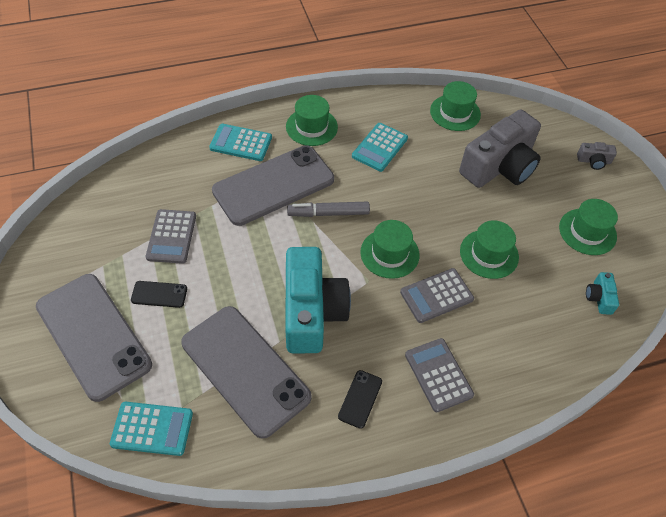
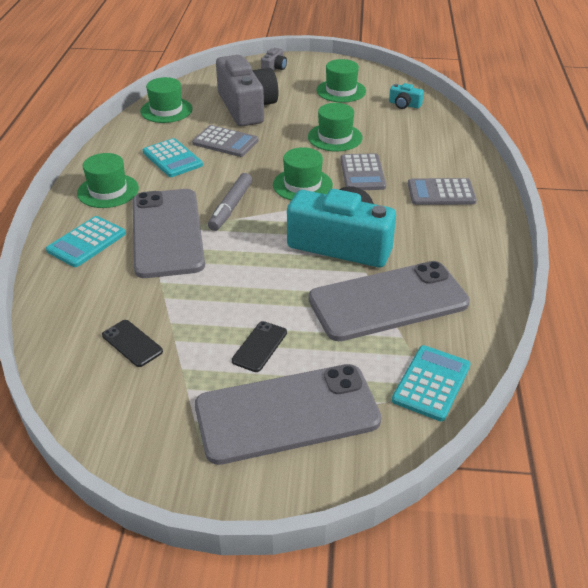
camera: 65 degrees left, 15 degrees down
(171, 236) = (183, 321): grey calculator -> grey calculator (225, 142)
(360, 399) = (448, 239): black phone -> black phone (132, 343)

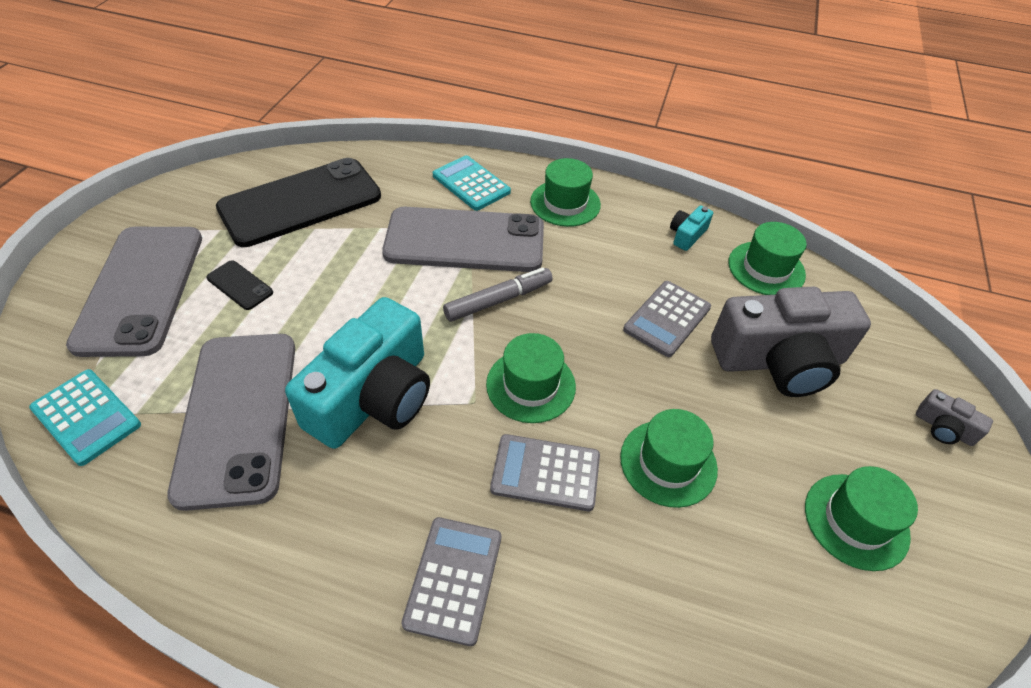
camera: 100 degrees right, 10 degrees up
(132, 343) = (301, 203): black phone -> black phone, size x2.46
(172, 158) = (628, 261): turquoise calculator -> none
(231, 207) = (498, 300): grey marker -> grey marker turned 120 degrees clockwise
(404, 104) = (801, 632): turquoise camera -> turquoise camera (687, 235)

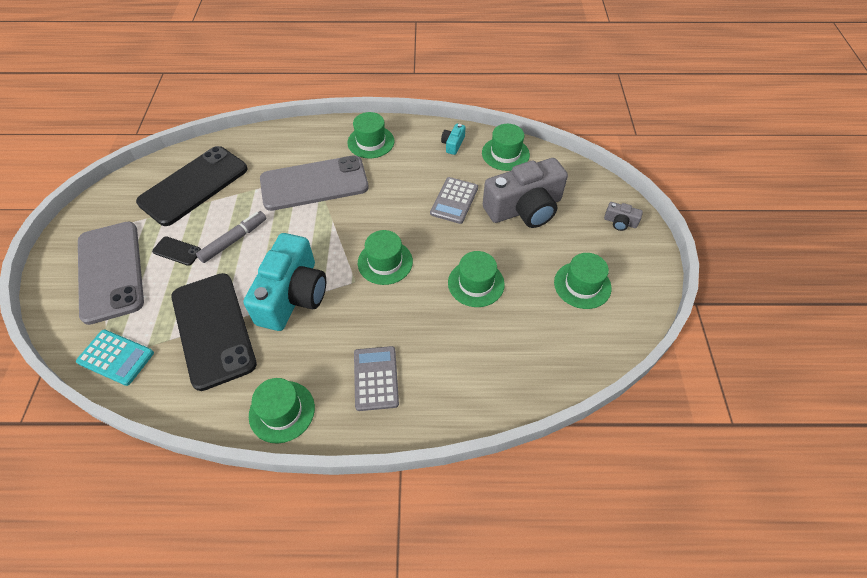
camera: 15 degrees left, 5 degrees up
(238, 416) = (213, 329): grey phone -> black phone
(283, 588) = (282, 411): none -> green hat
(471, 184) = (305, 144): turquoise calculator -> none
(498, 300) = (348, 216): grey marker -> grey marker (234, 240)
(545, 473) = (409, 308): grey calculator -> none

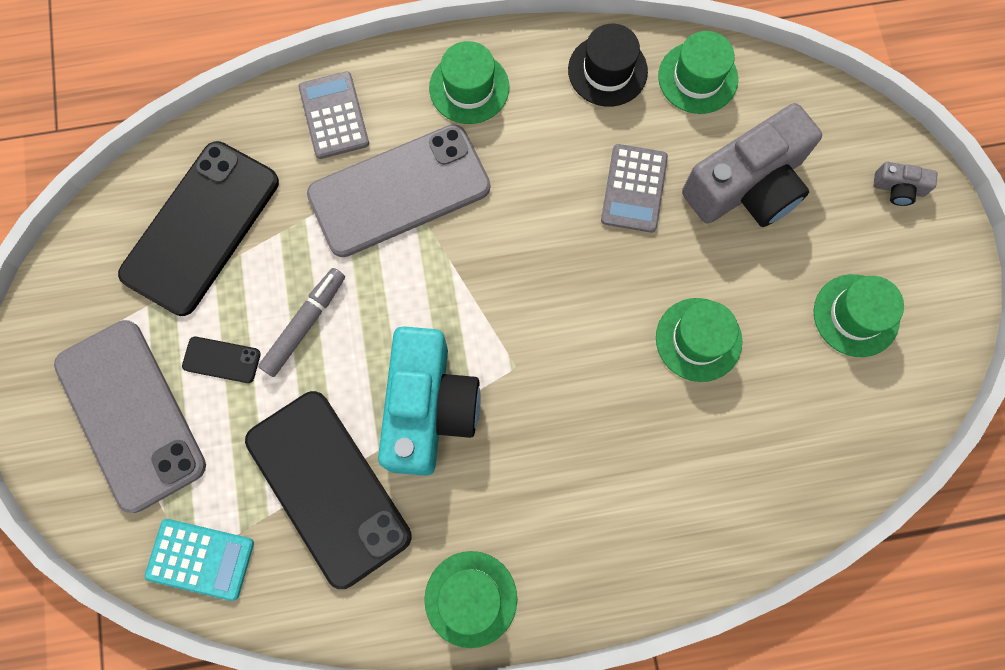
camera: 10 degrees left, 20 degrees up
(376, 378) = (588, 524): grey calculator -> grey calculator (334, 116)
(385, 262) = (553, 325): green hat -> none
(453, 144) = (607, 70): turquoise camera -> black hat

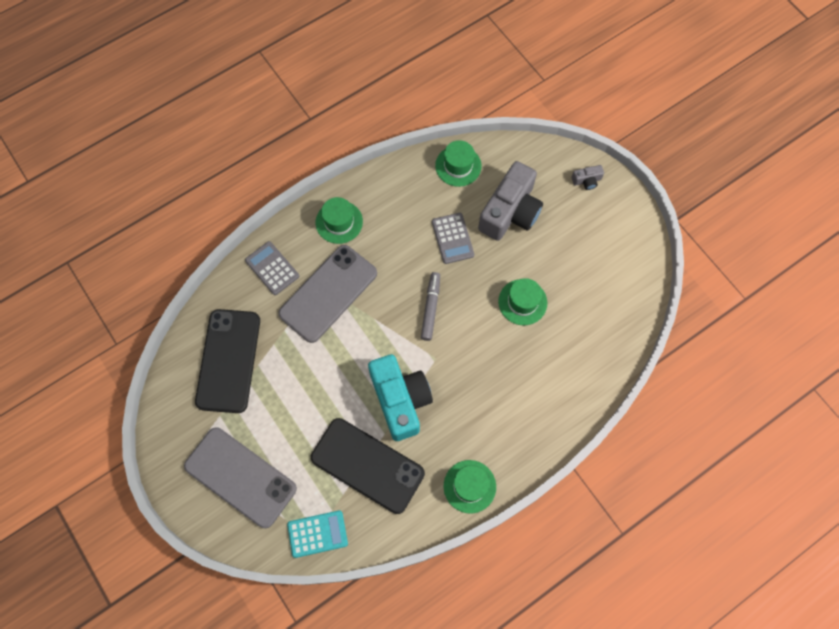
camera: 25 degrees left, 5 degrees down
(221, 360) = (276, 425): black phone -> none
(305, 324) = (312, 386): grey marker -> grey marker (430, 308)
(607, 70) = (409, 182): black hat -> none
(856, 315) = (595, 255): green hat -> none

